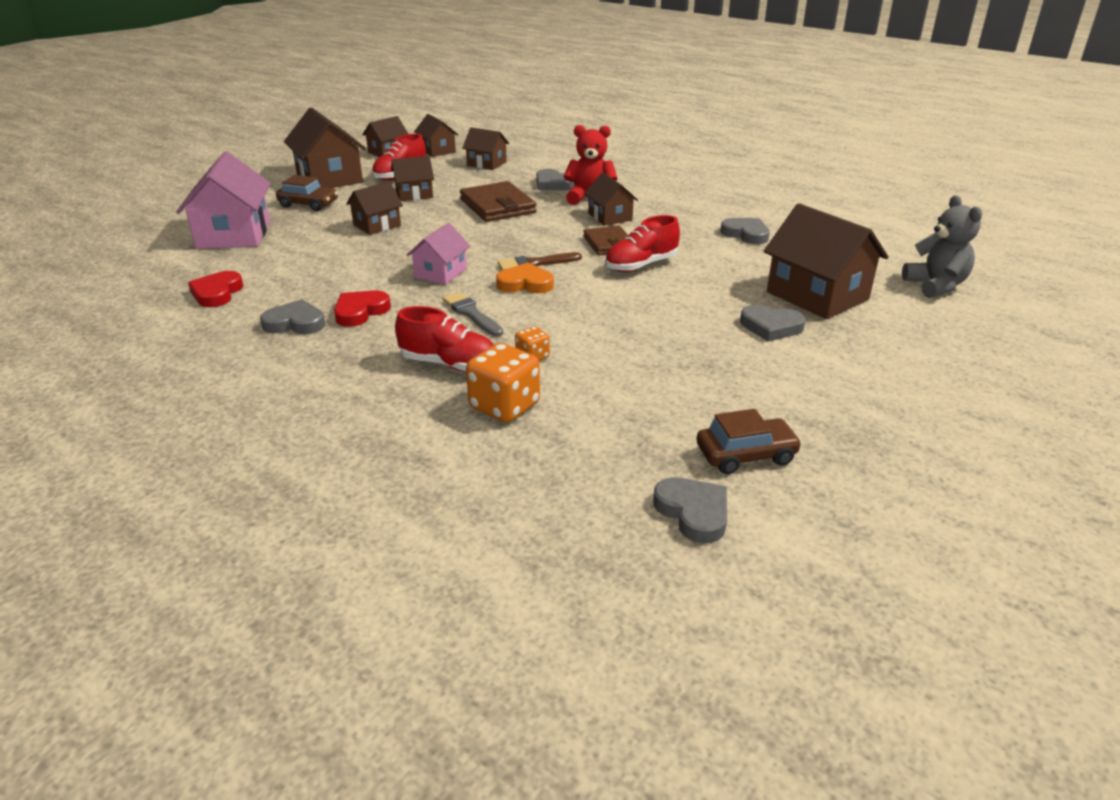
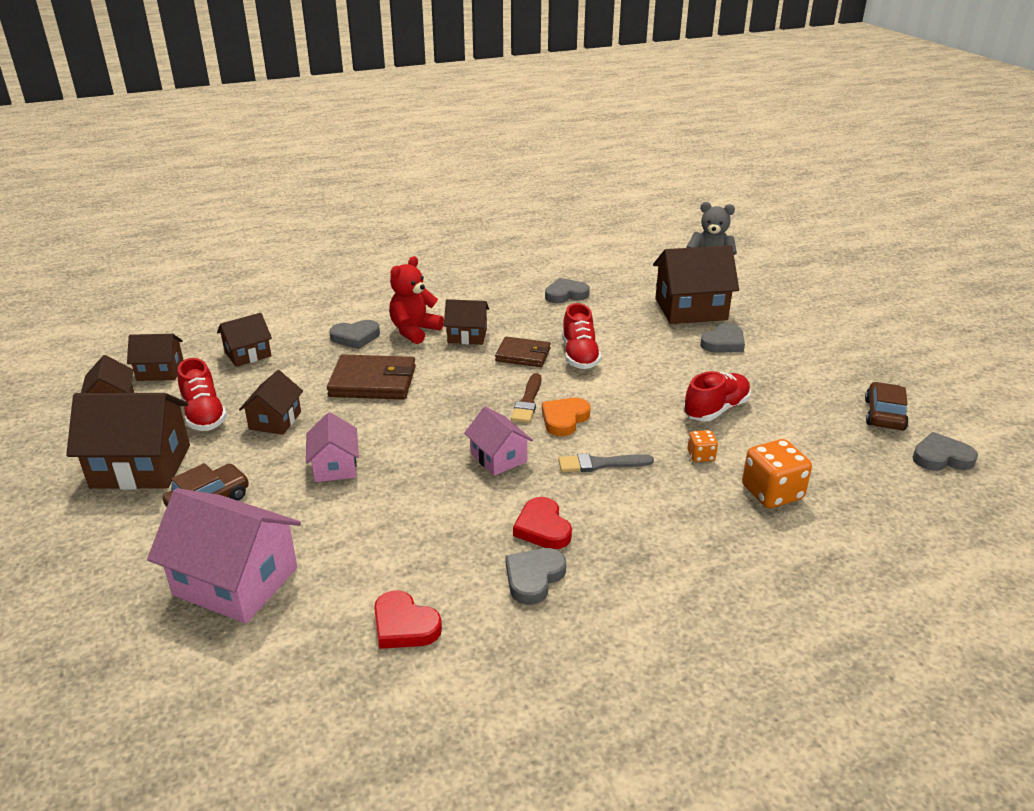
camera: 60 degrees left, 0 degrees up
(377, 225) = (335, 466): brown house -> pink house
(449, 364) = (686, 502): red shoe -> red shoe (716, 409)

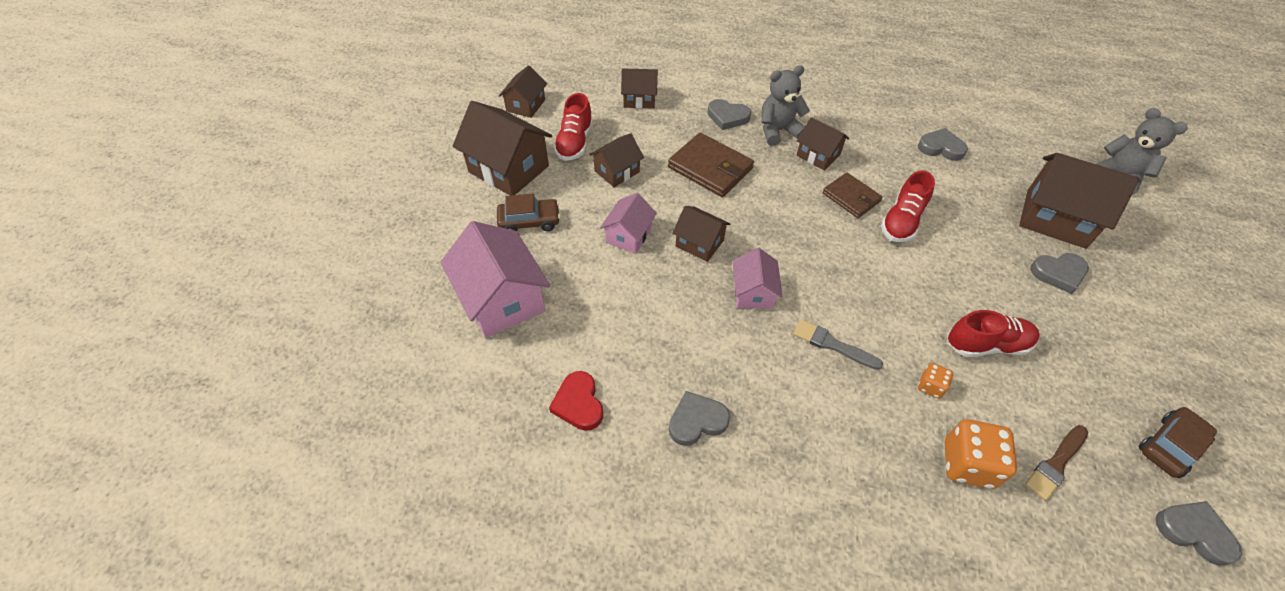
camera: 35 degrees right, 20 degrees up
(160, 371) = (572, 89): brown house -> brown house (699, 243)
(414, 331) = (778, 131): red teddy bear -> grey teddy bear
(528, 401) = (819, 248): brown brush -> brown brush (1055, 464)
(542, 528) = (738, 379): red heart -> none
(564, 419) = (836, 282): orange heart -> none

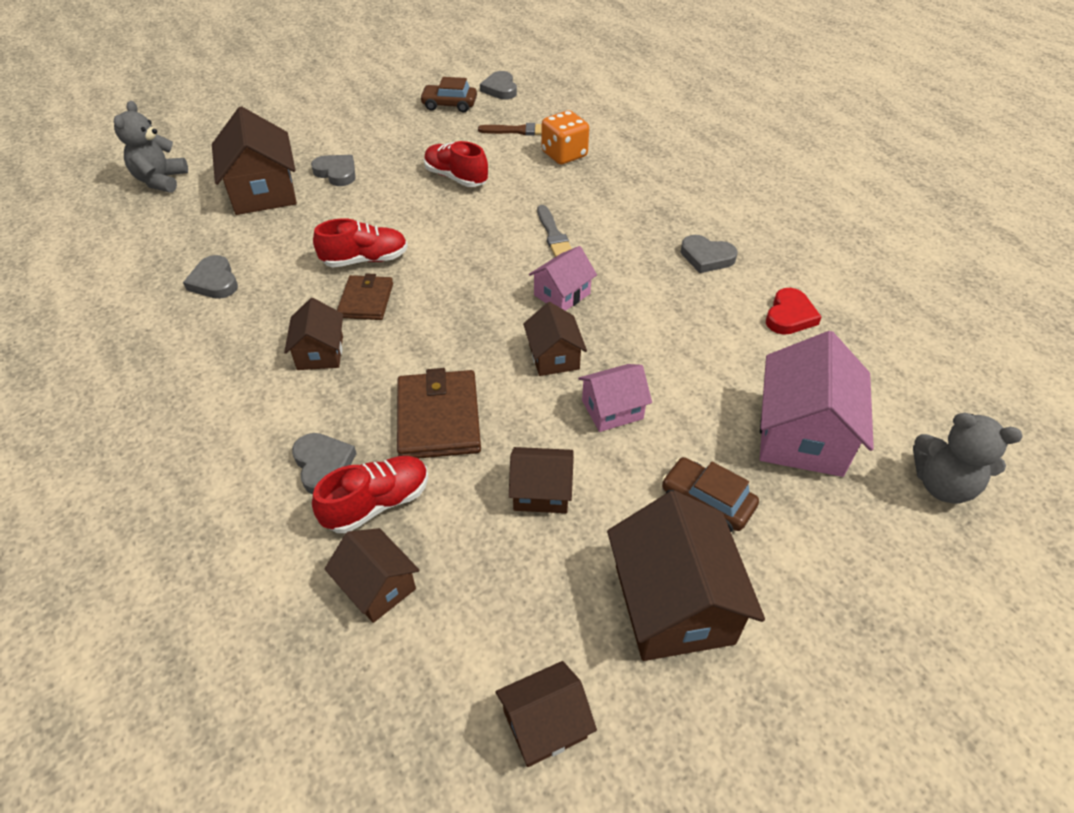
camera: 135 degrees left, 5 degrees down
(575, 143) = (546, 579): red shoe -> red shoe (377, 503)
(778, 131) = (306, 405): grey teddy bear -> grey teddy bear (942, 485)
(930, 386) = (526, 185): orange dice -> none

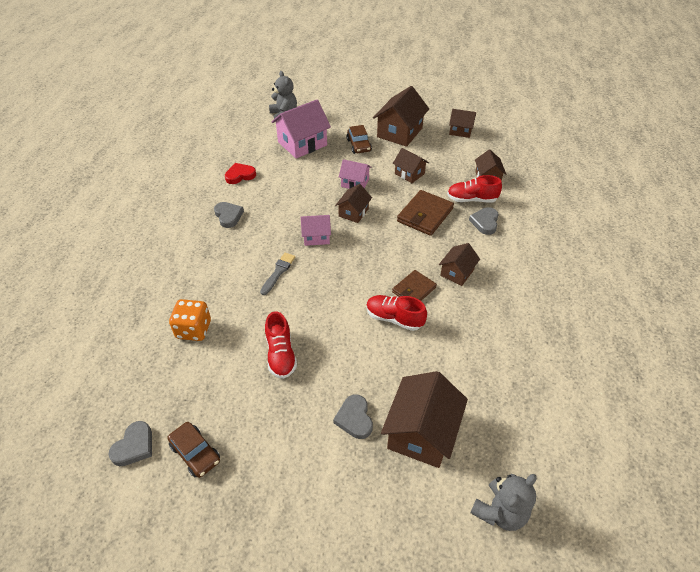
camera: 140 degrees left, 0 degrees up
(214, 281) = (494, 357): grey heart -> none
(518, 131) = (189, 376): brown brush -> none

